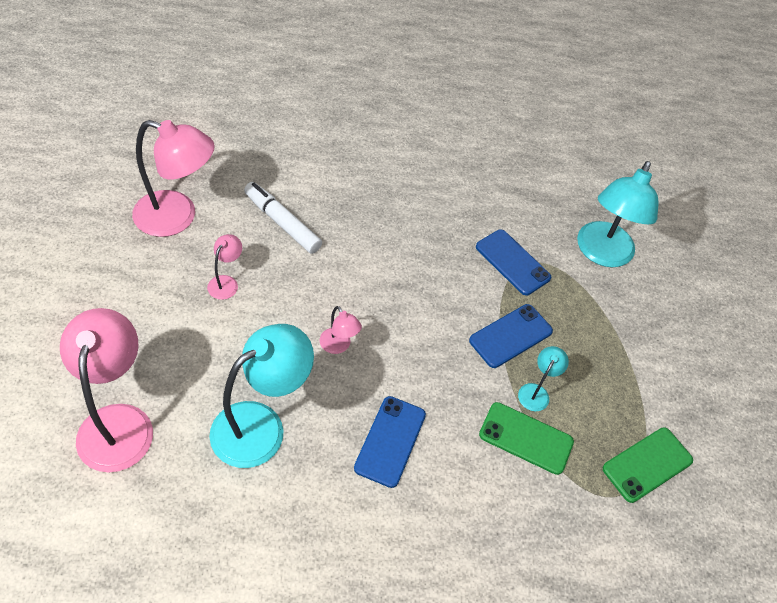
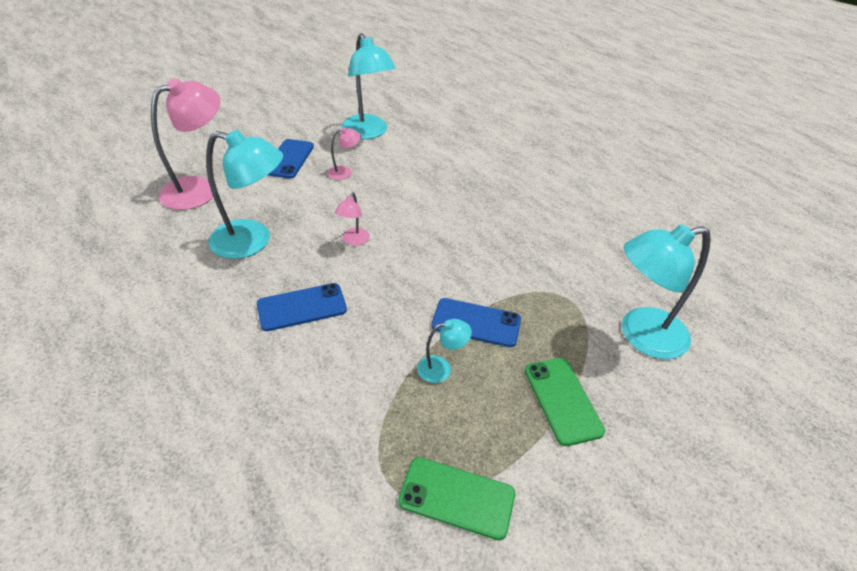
camera: 55 degrees right, 10 degrees down
(177, 217) = (368, 133): pink lamp -> turquoise lamp
(282, 223) = (420, 168): white marker -> none
(512, 262) = (548, 286): blue phone -> blue phone (289, 159)
(526, 438) = (387, 386): green phone -> green phone (562, 400)

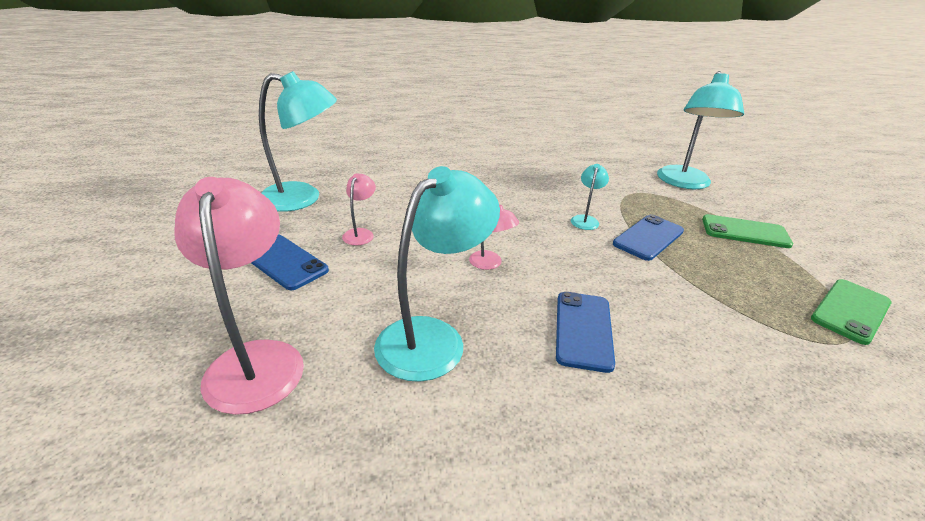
camera: 60 degrees left, 10 degrees down
(441, 368) = (701, 272): turquoise lamp -> turquoise lamp (585, 219)

